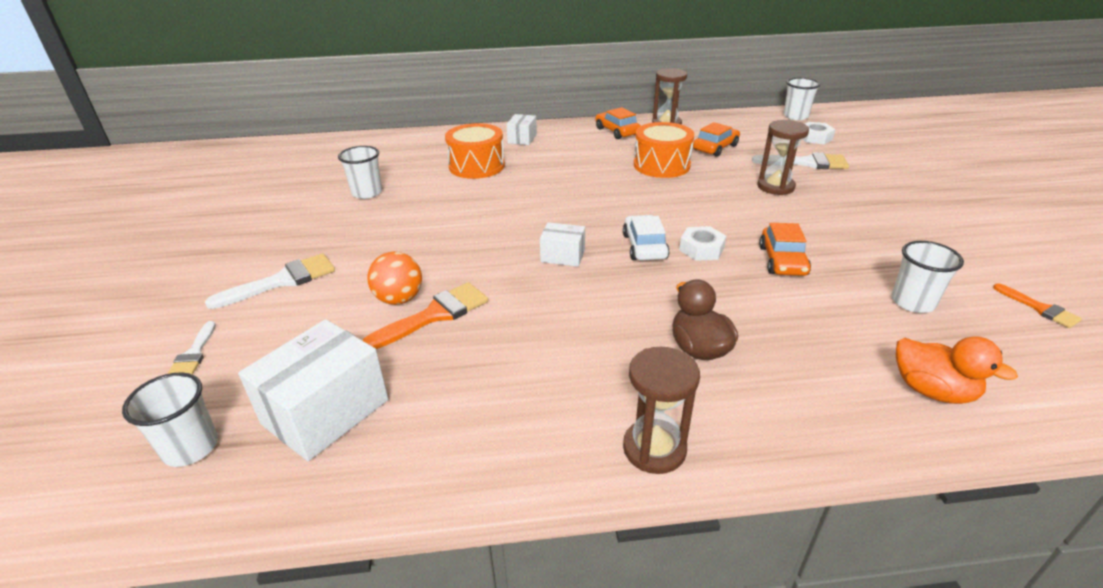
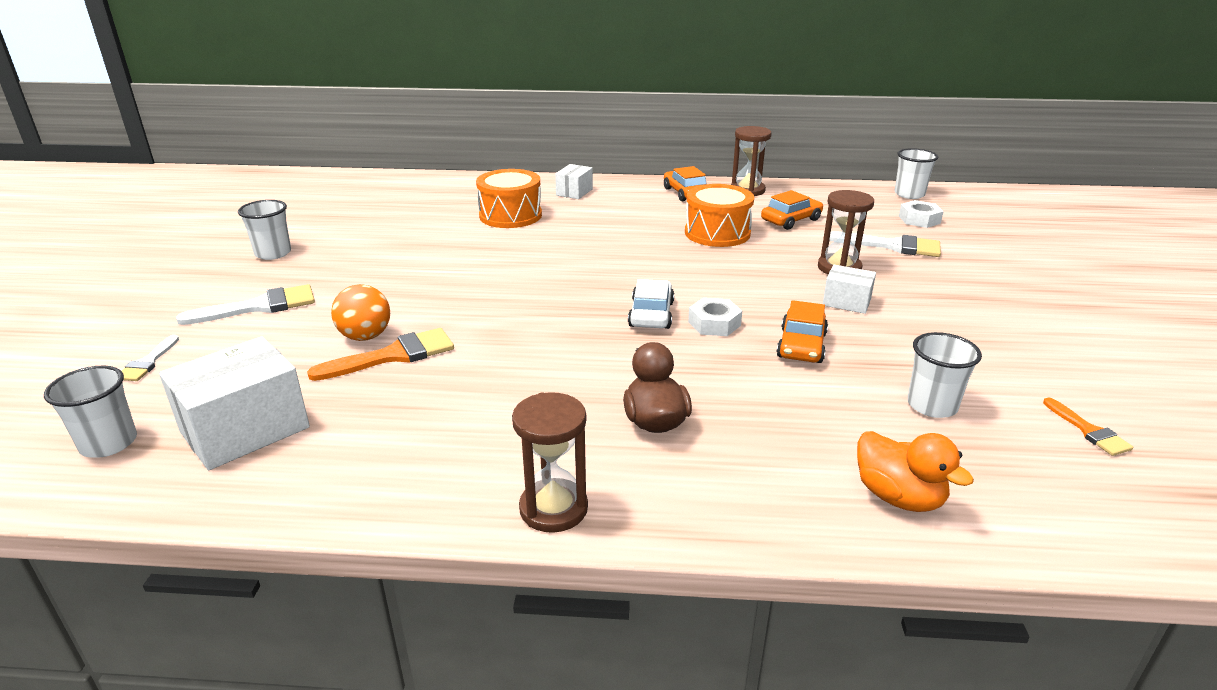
camera: 10 degrees right, 5 degrees down
(367, 193) = (382, 231): white cup -> white cup (273, 253)
(562, 256) = (556, 314): white box -> white box (846, 302)

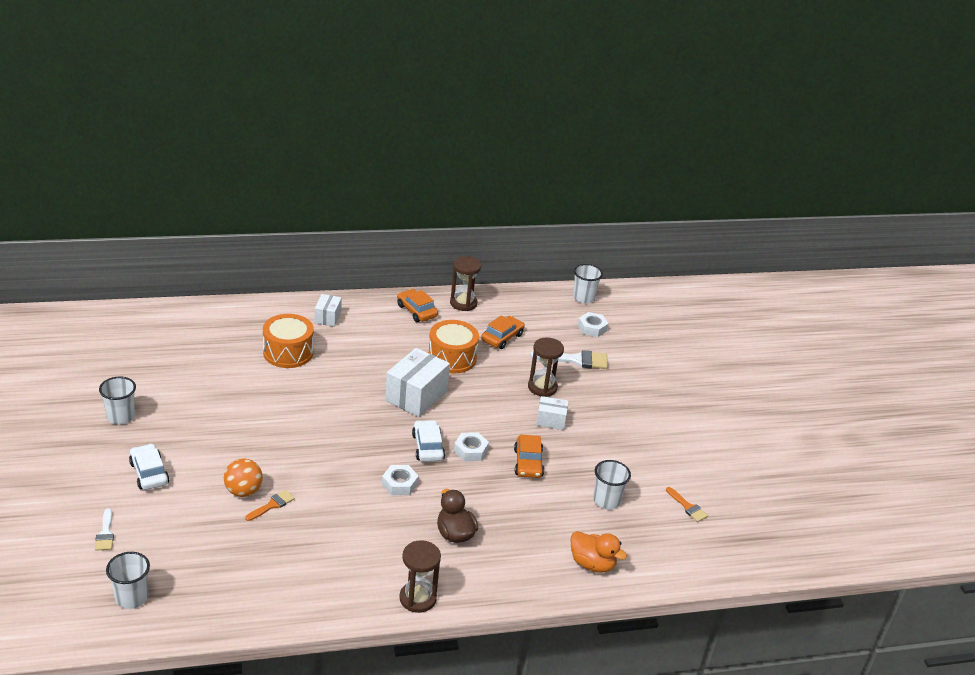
camera: 20 degrees left, 5 degrees up
(245, 430) = (211, 575): white box -> white box (416, 396)
(260, 306) = (149, 473): white brush -> white car
(394, 355) = (272, 505): orange brush -> orange brush, size x0.58
(592, 350) = (399, 484): none -> white nut

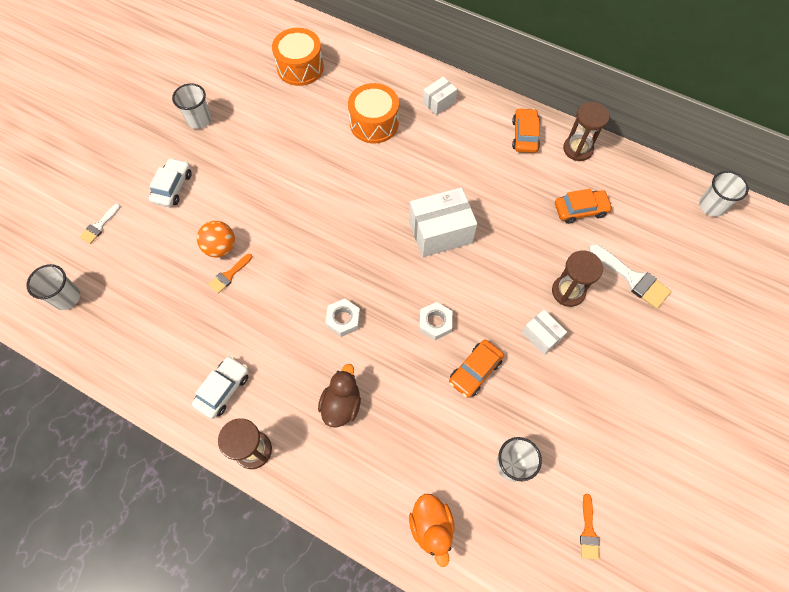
camera: 45 degrees right, 30 degrees up
(272, 505) = (229, 275): orange brush -> orange brush turned 135 degrees clockwise
(428, 447) = (401, 295): white car -> white car (223, 389)
(452, 358) = (510, 207): orange drum -> orange drum (300, 67)
(592, 328) = (686, 249): white nut -> none

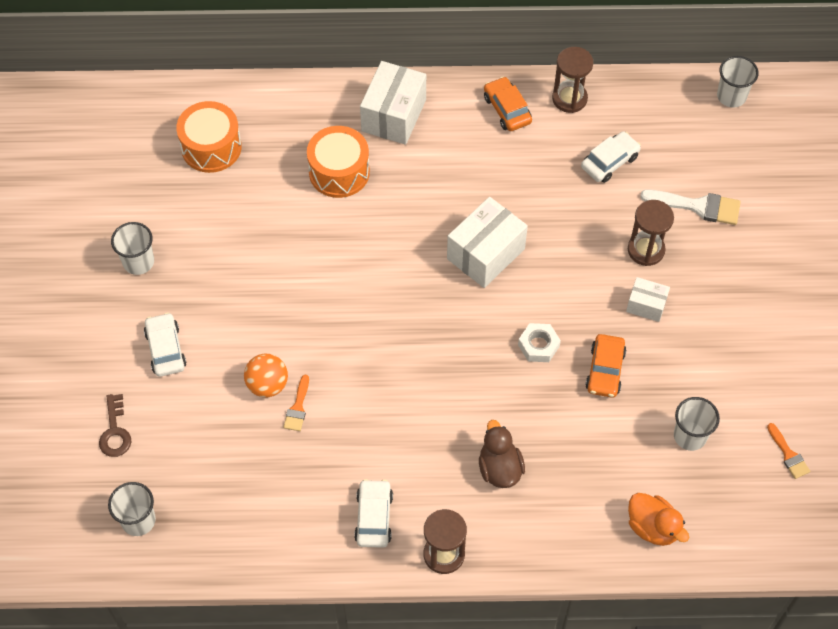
camera: 30 degrees left, 5 degrees down
(99, 226) = (115, 431): white brush -> brown key
(343, 319) = (446, 389): white nut -> none
(439, 102) = (393, 115): white box -> white box, size x1.83
(580, 210) = (609, 162): orange car -> white car

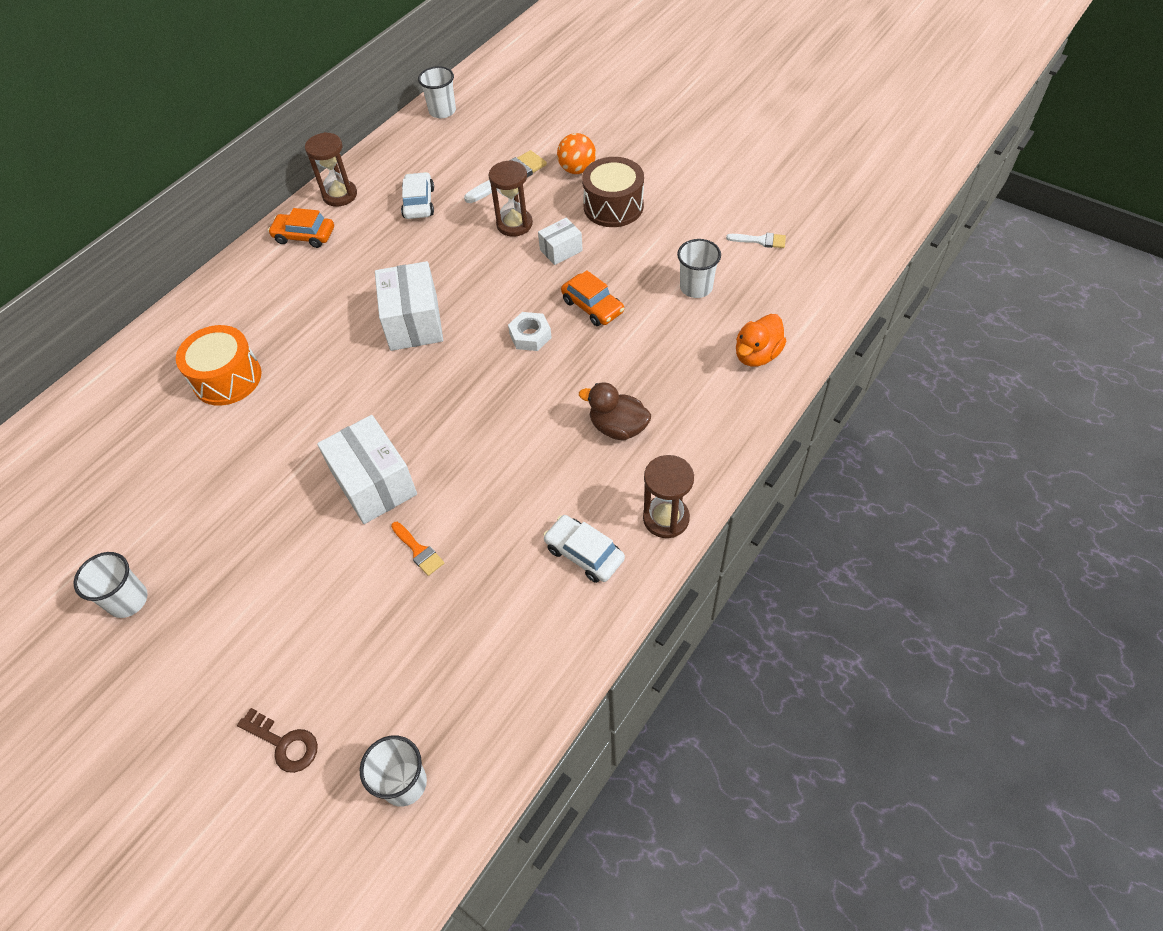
camera: 50 degrees left, 5 degrees down
(165, 349) = (245, 633): white car -> none
(211, 147) = (87, 462): orange drum -> none
(267, 385) = (371, 562): orange ball -> orange ball (577, 170)
(393, 115) = (221, 309): white box -> white box (374, 483)
(653, 527) = (757, 355): orange duck -> orange duck turned 135 degrees clockwise
(731, 311) = (613, 206): none -> brown drum
(788, 454) = (760, 240): orange brush -> white brush

